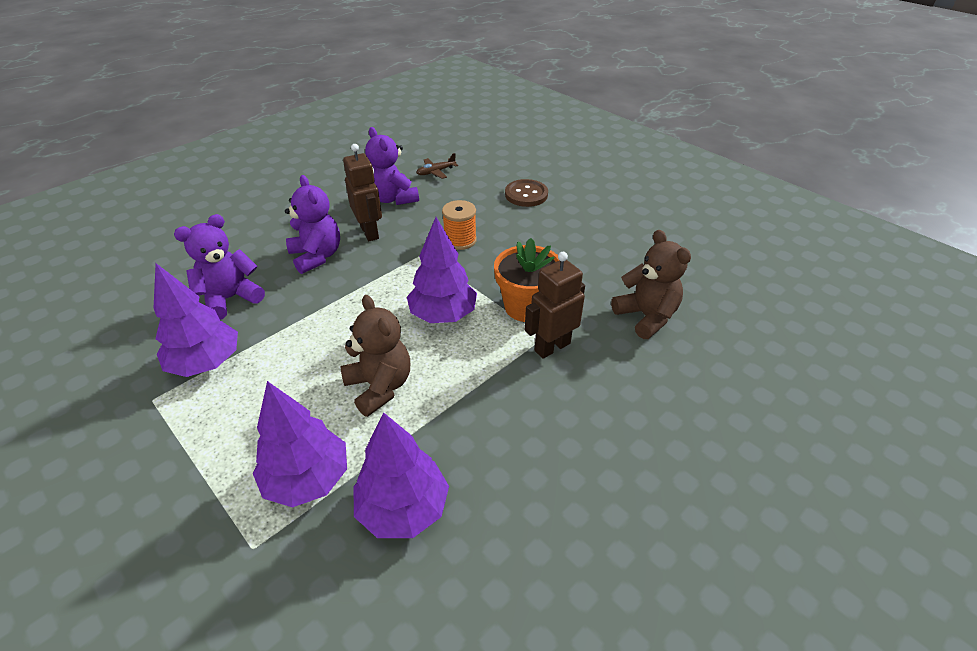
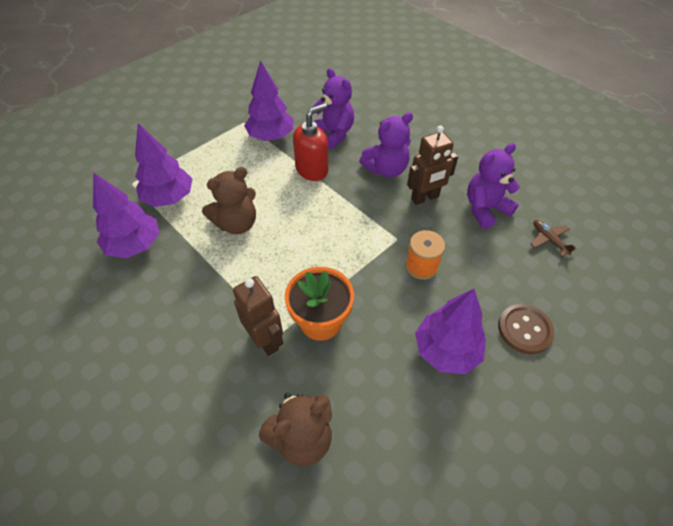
camera: 90 degrees right, 10 degrees up
(296, 317) = (312, 170): none -> red soap dispenser
(443, 315) = (311, 257): purple tree -> purple tree (446, 350)

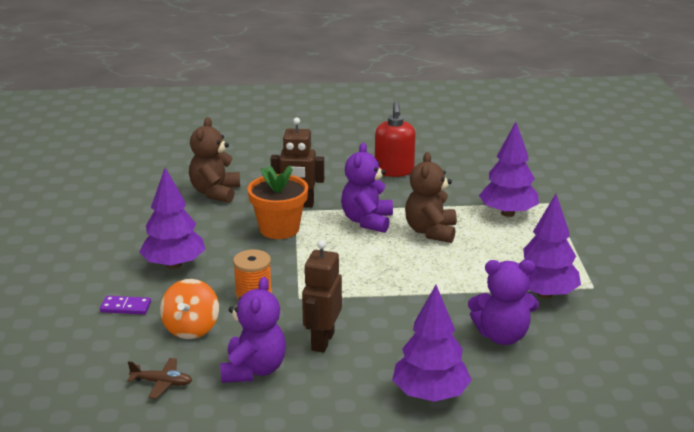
camera: 130 degrees right, 25 degrees down
(135, 245) = (465, 186): purple tree -> purple tree (430, 395)
(312, 170) = (455, 295): red soap dispenser -> red soap dispenser (394, 171)
(386, 169) = (395, 340): purple teddy bear -> purple teddy bear (367, 221)
(493, 269) = (191, 328): none -> orange spinning top
(524, 329) = (126, 307): brown button -> purple domino

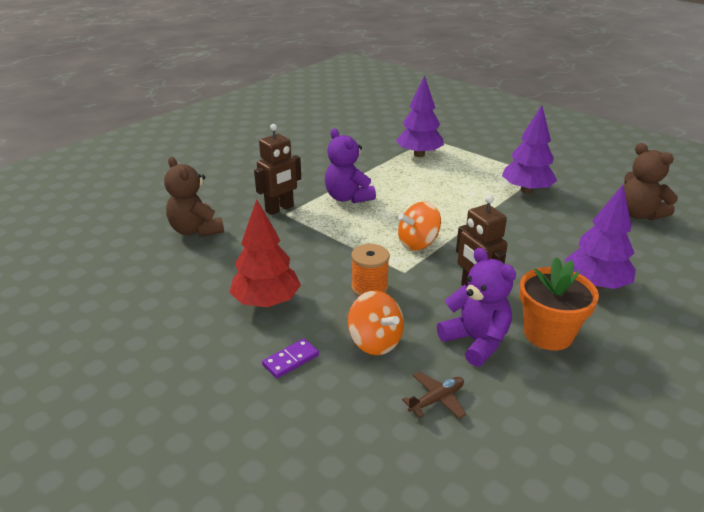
camera: 45 degrees left, 5 degrees up
(174, 265) = (266, 302): purple tree -> red tree
(279, 229) = (298, 232): orange flower pot -> orange flower pot (548, 334)
(351, 284) = (418, 243): none -> orange spinning top
(394, 171) = (303, 158): red soap dispenser -> none
(431, 231) = (399, 185): brown teddy bear -> brown teddy bear (639, 214)
(502, 336) = (555, 226): purple teddy bear -> none

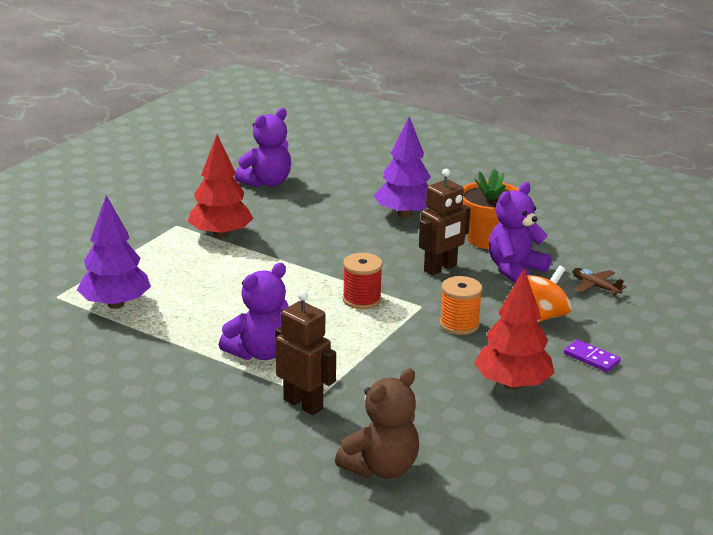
camera: 100 degrees left, 5 degrees down
(418, 243) = (361, 300): orange spinning top -> red spool
(526, 190) = (221, 235): purple tree -> red tree
(639, 214) = (266, 182): brown teddy bear -> purple teddy bear

